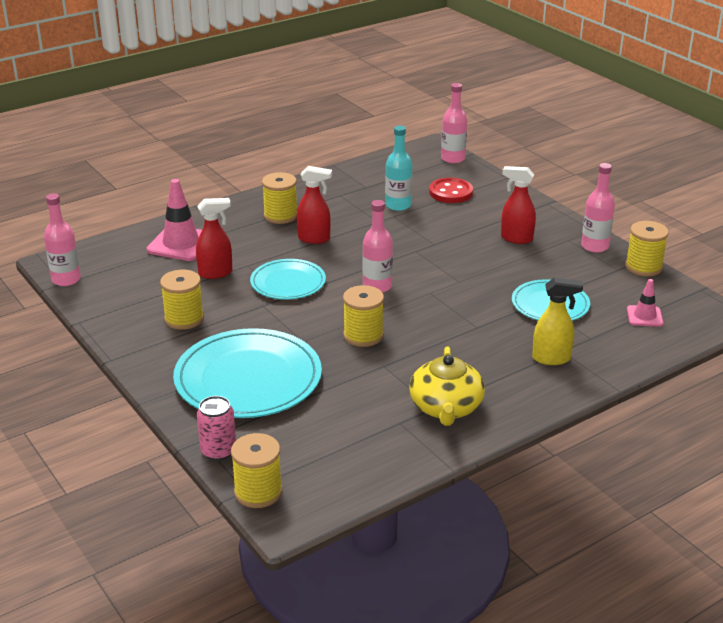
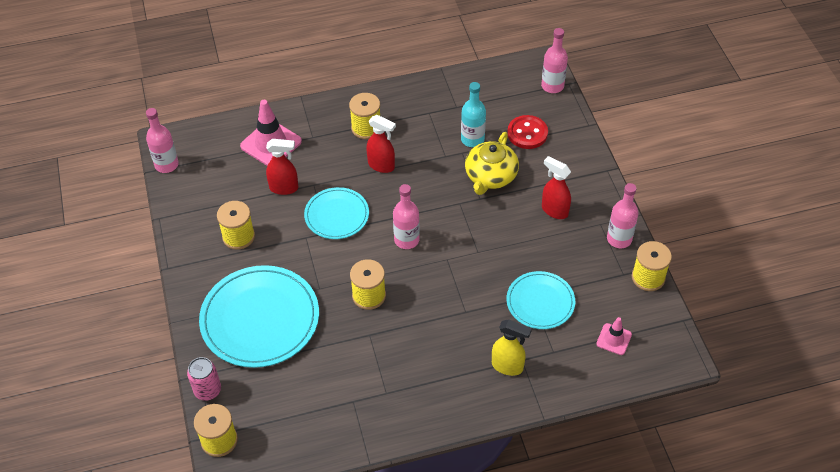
camera: 20 degrees right, 20 degrees up
(446, 407) = (395, 396): yellow teapot -> yellow teapot (490, 176)

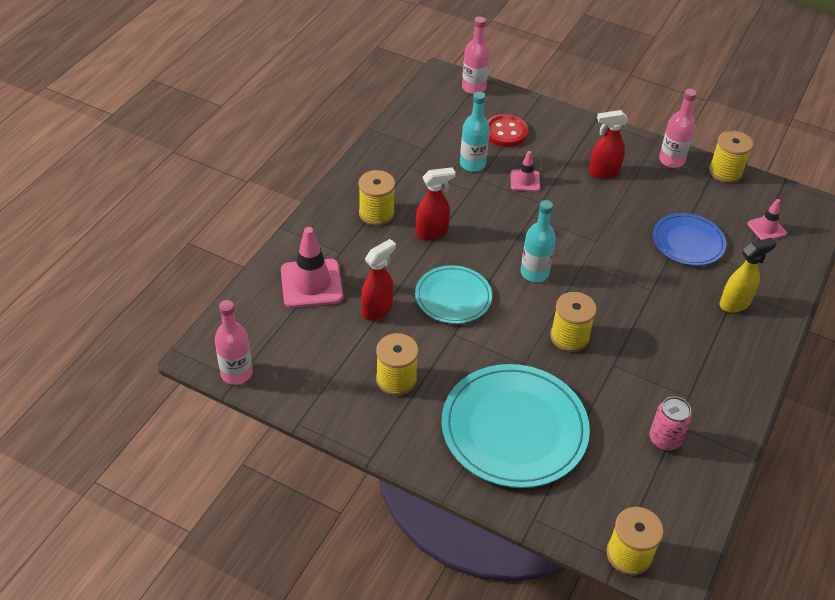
camera: 50 degrees left, 5 degrees down
(207, 390) = (559, 524): pink can -> pink can (664, 440)
(406, 240) = (534, 273): pink bottle -> turquoise bottle
(490, 176) = (525, 181): yellow teapot -> pink traffic cone
(540, 302) = (688, 242): turquoise plate -> blue plate

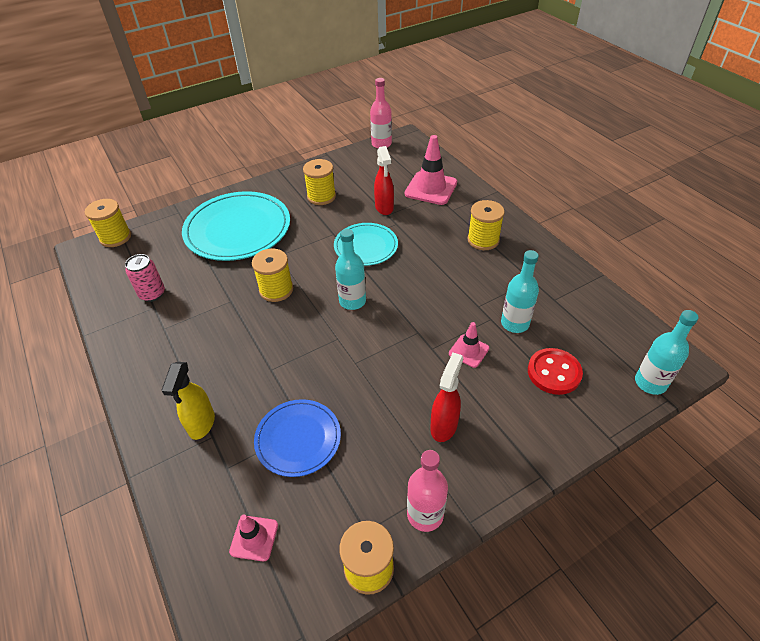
camera: 125 degrees right, 0 degrees up
(432, 233) = (440, 261): red spray bottle -> none
(473, 87) = (650, 383): pink bottle -> turquoise bottle

